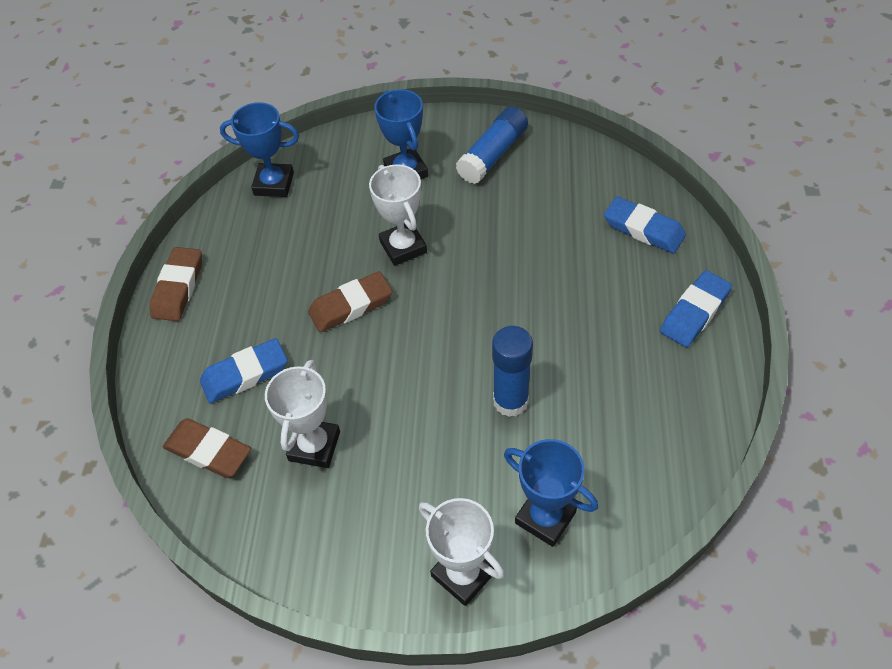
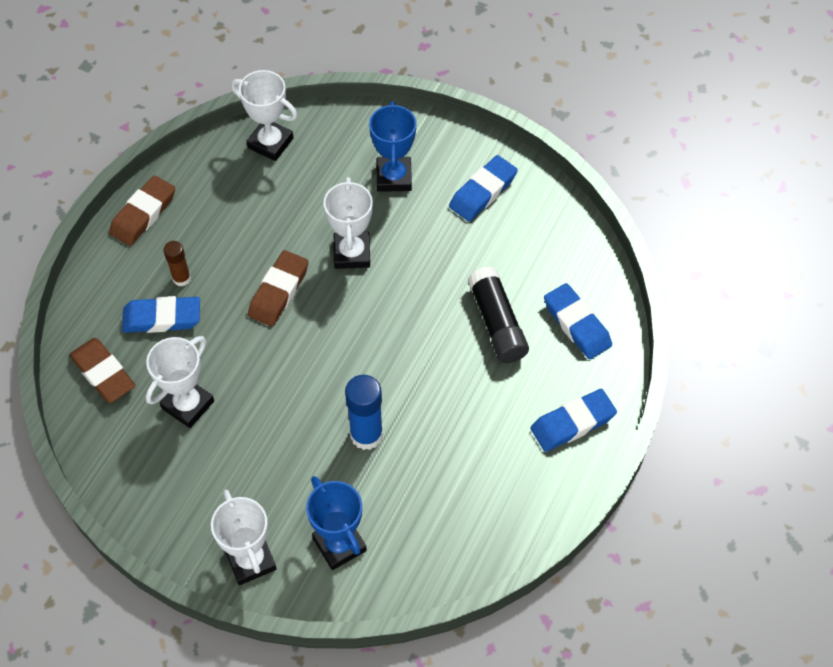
camera: 20 degrees right, 5 degrees up
(247, 330) = (181, 278): none -> brown glue stick
(274, 184) = (270, 143): blue trophy -> white trophy
(351, 306) = (278, 291): brown eraser -> brown eraser turned 60 degrees counterclockwise
(493, 155) = (482, 192): blue glue stick -> blue eraser
(572, 255) = (497, 323): none -> black glue stick

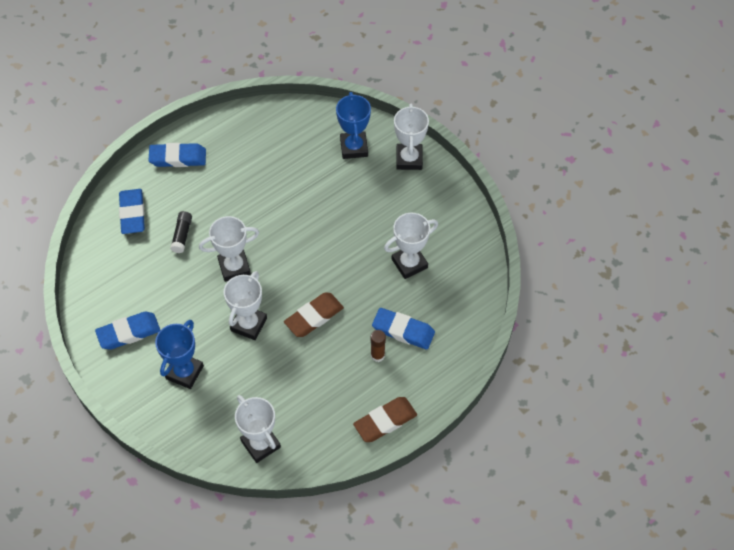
camera: 155 degrees left, 0 degrees up
(103, 373) = (457, 307): brown eraser -> none
(366, 435) = (305, 200): blue glue stick -> none
(408, 311) = (234, 267): none -> white trophy
(497, 323) = (182, 235): black glue stick -> black glue stick, size x0.59

